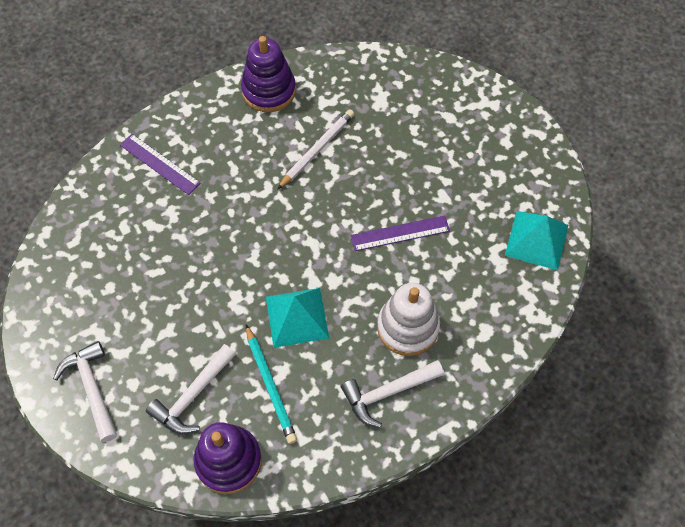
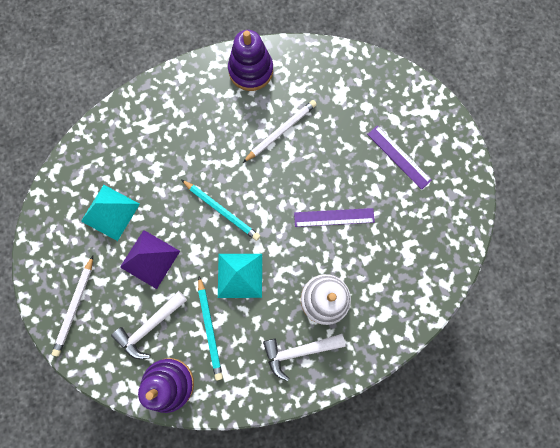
camera: 10 degrees right, 15 degrees up
(92, 389) = (75, 307): white hammer -> white pencil
(159, 164) = (153, 123): purple ruler -> purple ruler (399, 157)
(180, 316) = (150, 259): none -> purple pyramid
(261, 247) = (222, 210): none -> turquoise pencil
(536, 240) = (443, 242): turquoise pyramid -> turquoise pyramid (110, 212)

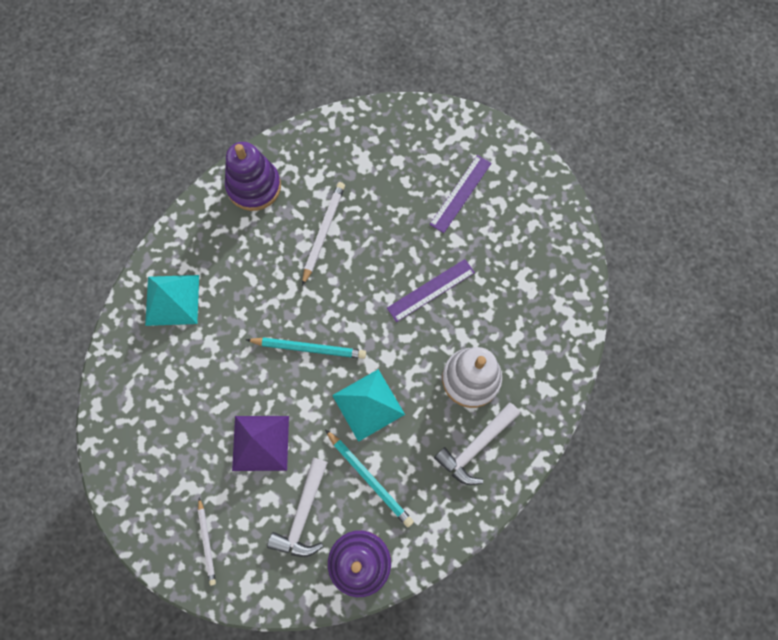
camera: 30 degrees left, 5 degrees down
(75, 307) = (207, 542): white pencil -> white pencil, size x0.66
(110, 212) = (187, 418): turquoise pyramid -> turquoise pyramid (172, 299)
(399, 157) = (460, 193): purple ruler -> purple ruler turned 75 degrees counterclockwise

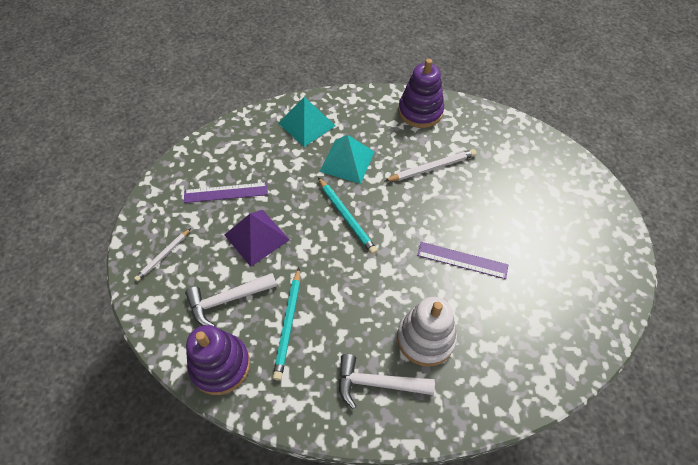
camera: 50 degrees right, 15 degrees down
(368, 405) = (341, 282): turquoise pyramid -> turquoise pyramid (347, 161)
(460, 193) = (550, 226): purple ruler -> purple ruler (226, 192)

